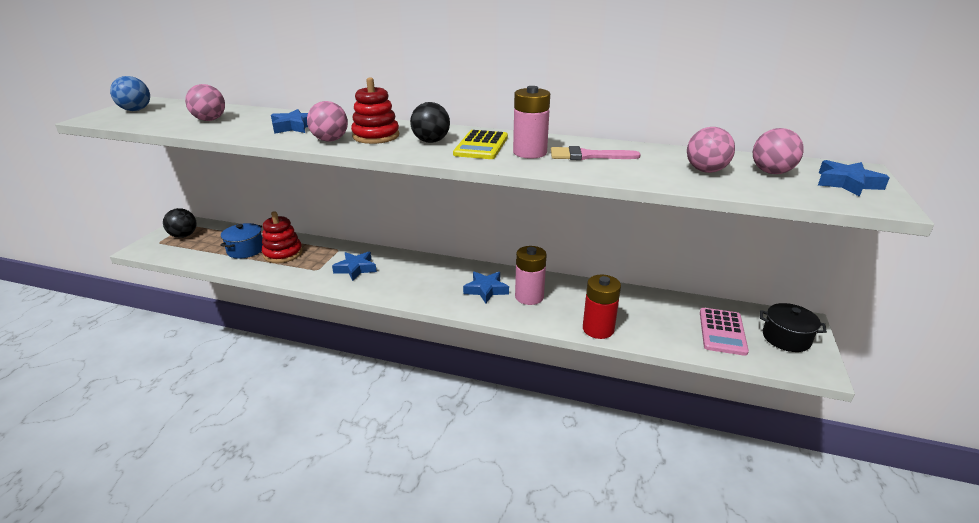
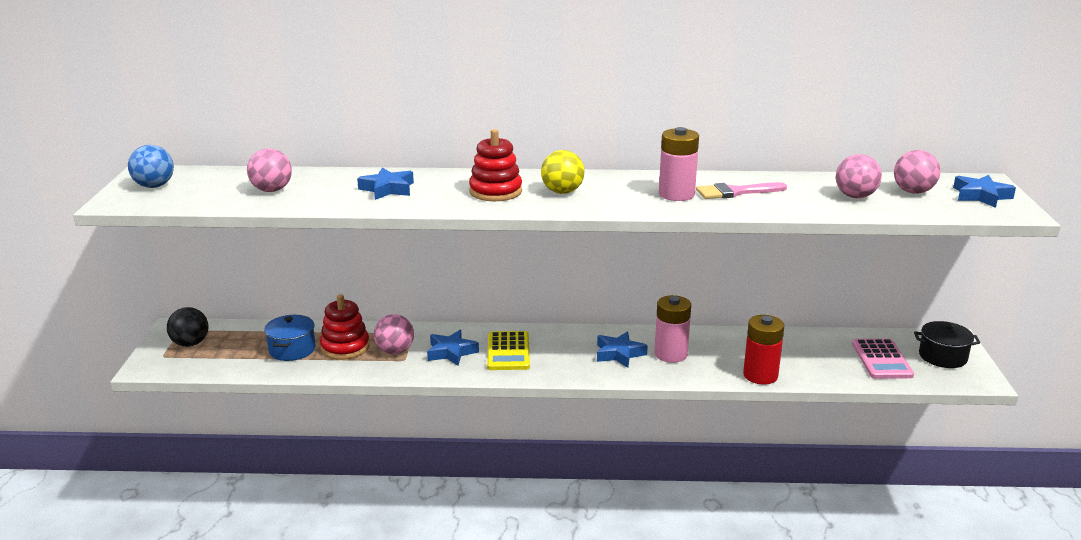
camera: 15 degrees left, 5 degrees down
(330, 140) = (450, 201): pink ball -> pink ball (395, 351)
(431, 141) = (562, 192): black ball -> yellow ball
(481, 146) = (620, 192): yellow calculator -> yellow calculator (508, 352)

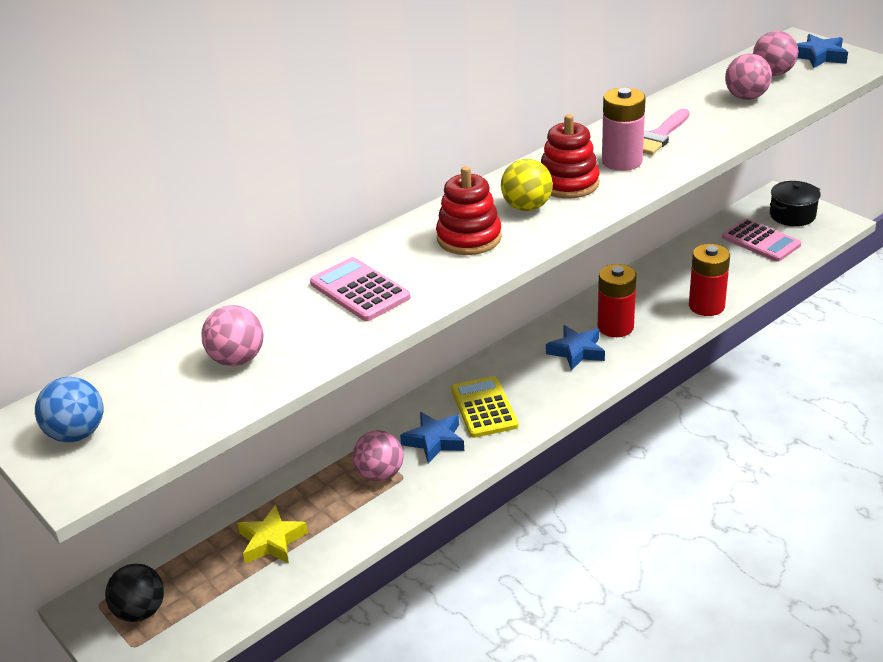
camera: 40 degrees left, 10 degrees up
(292, 350) = (272, 541): blue pot -> yellow star
(345, 347) = (323, 502): red stacking toy -> red stacking toy (568, 183)
(387, 189) = (359, 290): blue star -> pink calculator
(508, 352) = (484, 408): yellow calculator -> yellow calculator turned 150 degrees counterclockwise
(670, 354) = (615, 327): pink battery -> red battery

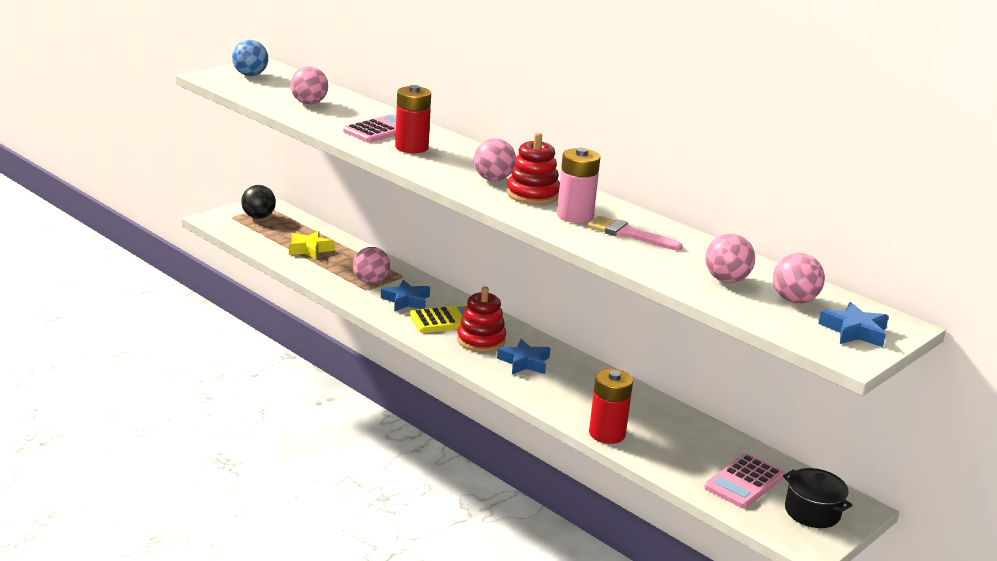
camera: 80 degrees right, 10 degrees down
(469, 238) = (446, 160): red stacking toy -> red stacking toy (481, 340)
(527, 207) = (493, 179): yellow ball -> pink ball
(615, 327) = (564, 383): red battery -> red battery (411, 147)

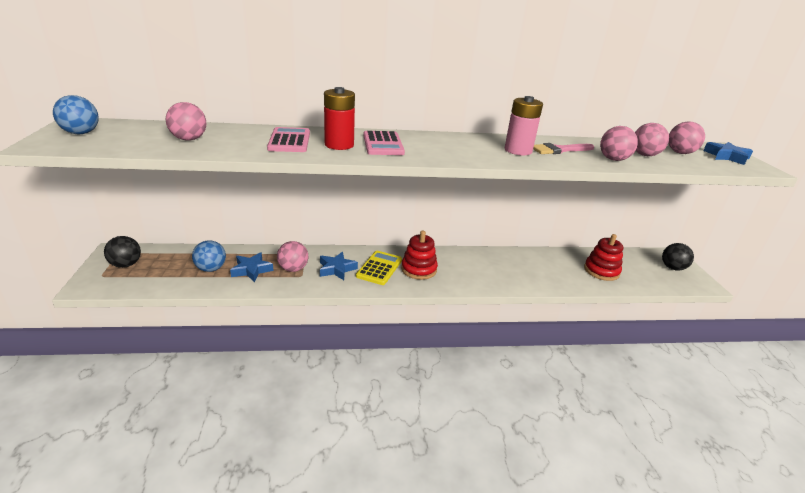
camera: 50 degrees left, 5 degrees up
(309, 249) = (211, 269): yellow star -> blue ball
(493, 179) = (431, 146): pink ball -> pink ball (613, 159)
(524, 362) = (459, 268): blue star -> blue star (251, 270)
(533, 194) = (471, 147): red stacking toy -> red stacking toy (601, 271)
(607, 434) = (562, 284): red battery -> none
(744, 482) = (636, 270): pink calculator -> pink calculator (383, 144)
(812, 512) = (672, 268): black pot -> black ball

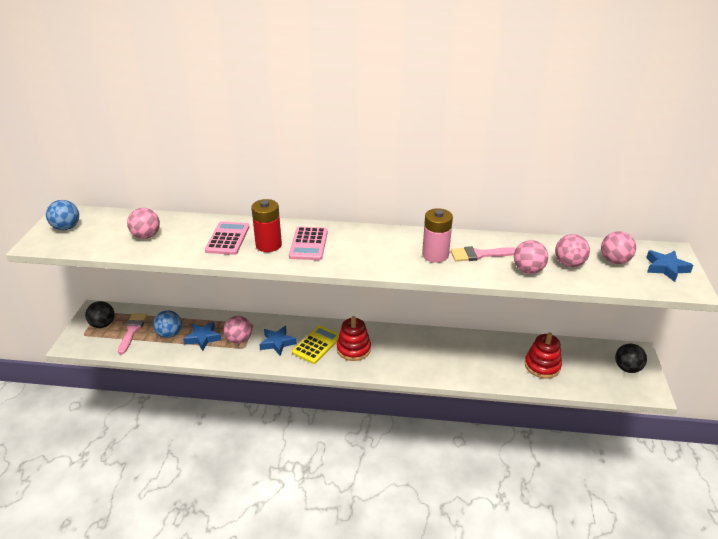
camera: 15 degrees right, 5 degrees up
(164, 268) = (132, 330): none -> pink brush

